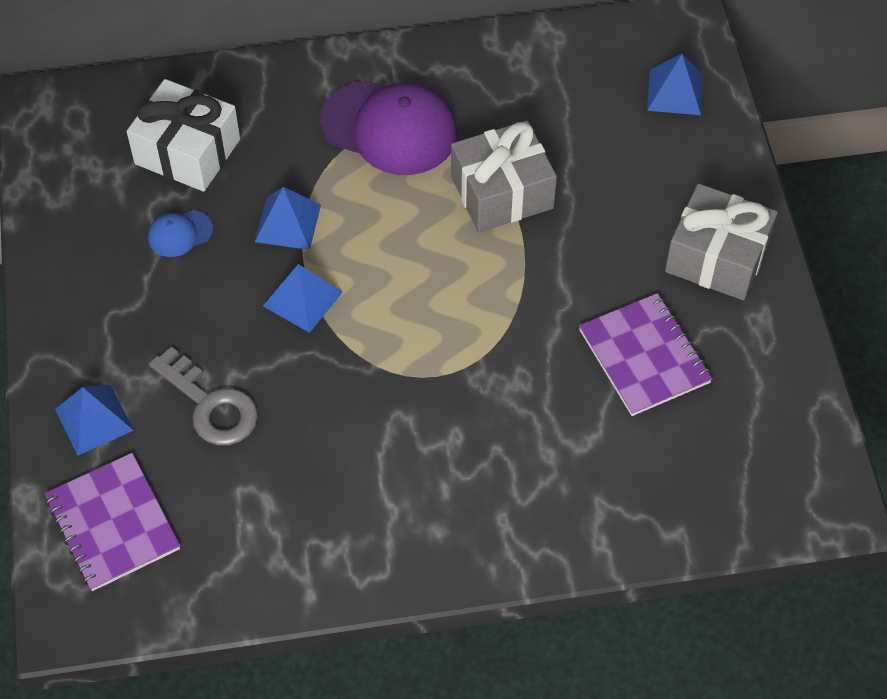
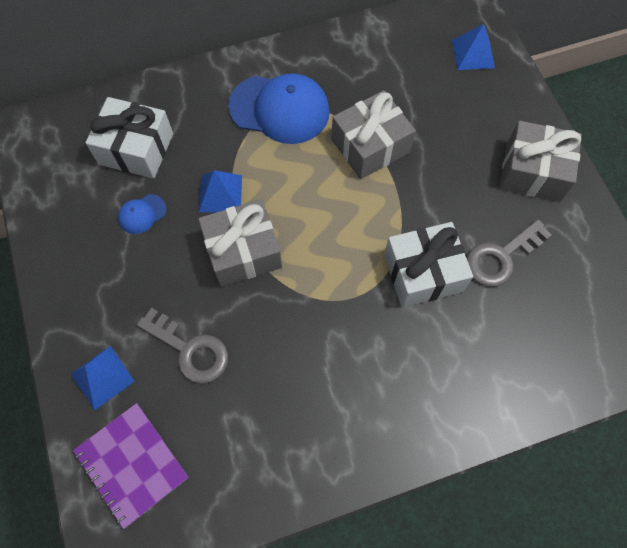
camera: 10 degrees left, 10 degrees up
(302, 299) = (243, 251): blue pyramid -> grey gift
(389, 128) = (280, 109): purple cap -> blue cap
(534, 360) = (423, 273): none -> white gift
(644, 356) = (501, 257): purple notebook -> grey key

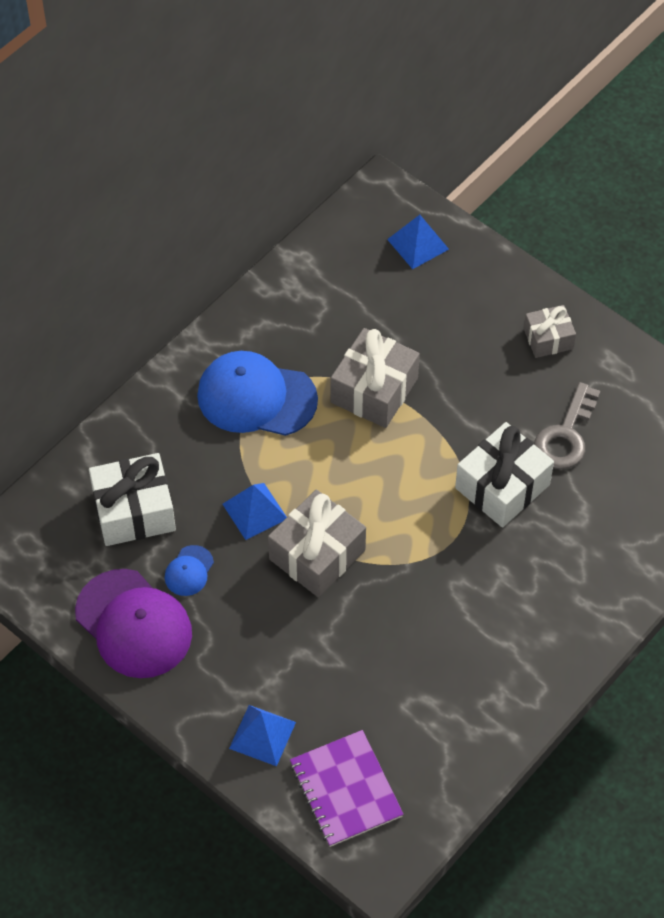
camera: 30 degrees left, 10 degrees down
(75, 233) = (134, 624): none -> purple cap
(132, 464) = (346, 790): purple notebook -> purple notebook turned 45 degrees clockwise
(190, 350) = (329, 668): grey key -> none
(280, 109) = (256, 397): blue cap -> blue cap turned 150 degrees counterclockwise
(533, 172) = (548, 339): grey gift -> grey gift, size x0.60

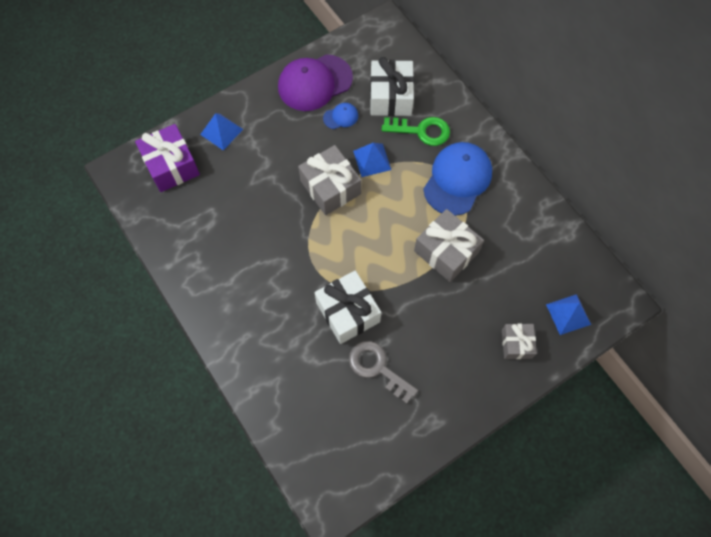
camera: 105 degrees right, 10 degrees up
(186, 457) = (421, 131): none -> green key
(189, 571) = (341, 117): blue cap -> blue cap turned 120 degrees clockwise
(346, 790) = (171, 166): purple notebook -> purple gift
(548, 339) = (463, 382): grey gift -> grey gift (516, 344)

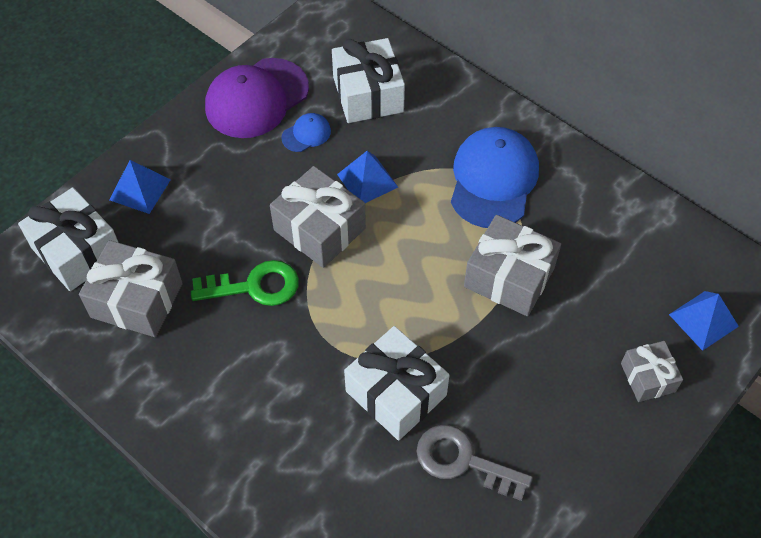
camera: 15 degrees left, 10 degrees down
(171, 166) = (77, 251): purple gift -> white gift
(200, 208) = (137, 300): none -> grey gift
(421, 131) = (424, 128): green key -> green key (255, 286)

